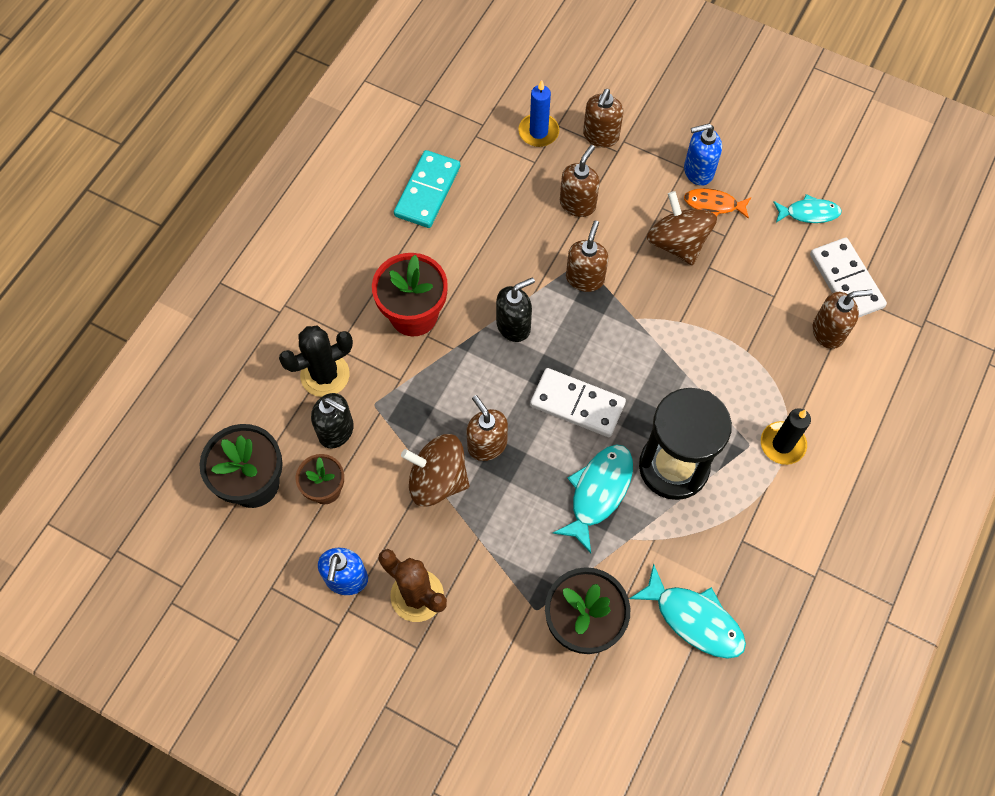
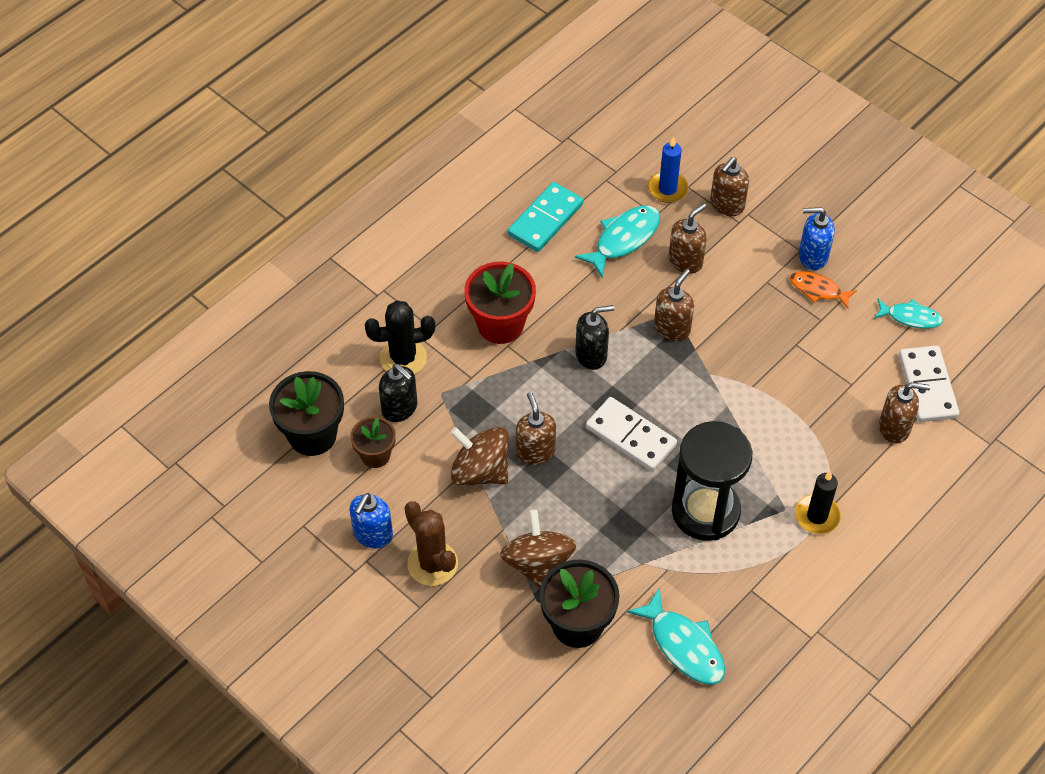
camera: 15 degrees right, 10 degrees down
(598, 492) = (627, 516): turquoise fish -> turquoise fish (623, 239)
(677, 243) = (771, 316): brown spinning top -> brown spinning top (538, 564)

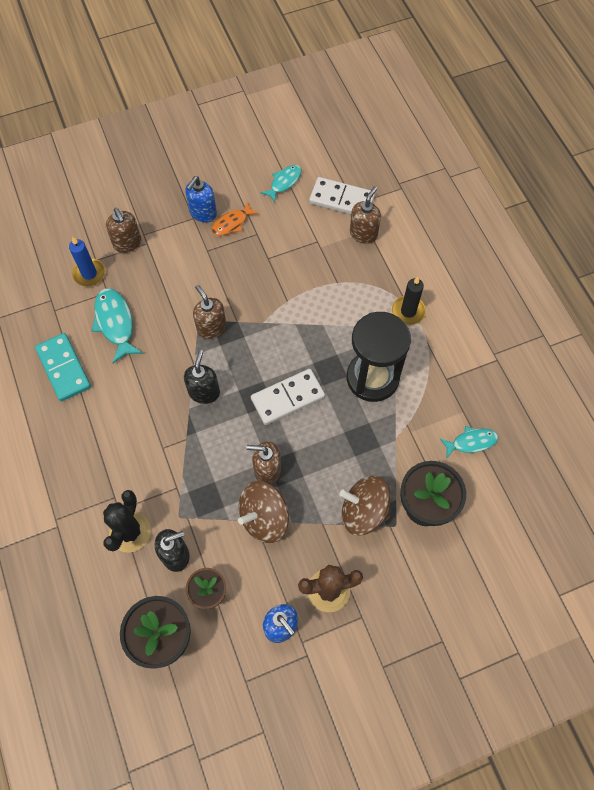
camera: 65 degrees left, 10 degrees up
(500, 324) = (141, 444): red flower pot -> none
(683, 645) = (471, 442): turquoise fish -> turquoise fish, size x0.65
(685, 261) = (159, 292): brown soap dispenser -> none

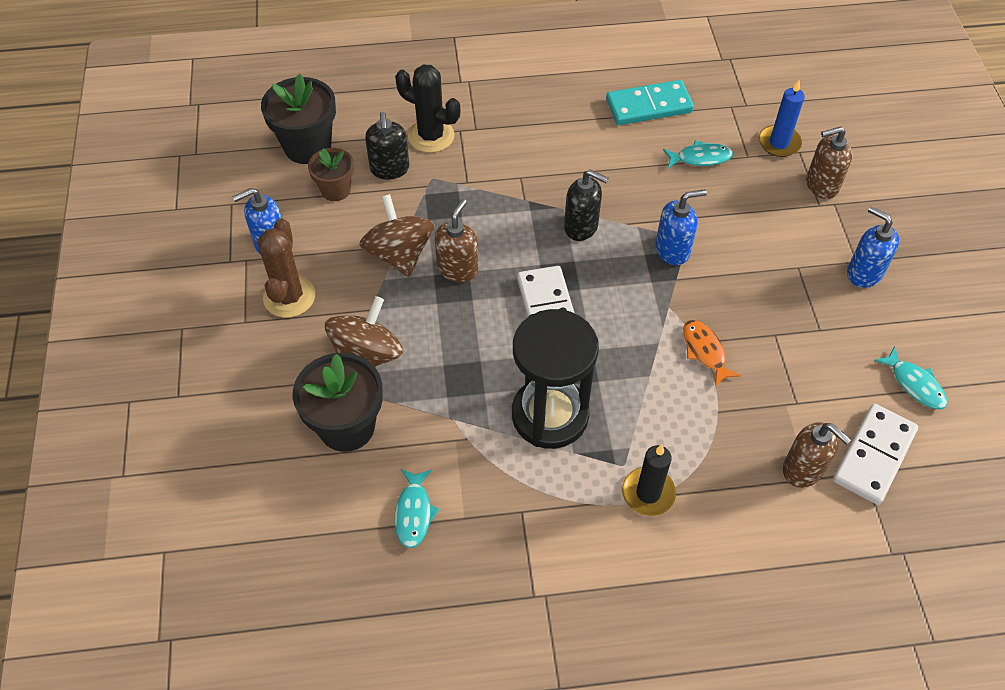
camera: 105 degrees right, 10 degrees down
(115, 323) = (700, 158): turquoise fish -> turquoise fish, size x0.65
(211, 328) = (672, 250): brown soap dispenser -> blue soap dispenser
(232, 223) = (842, 303): orange fish -> orange fish (705, 351)

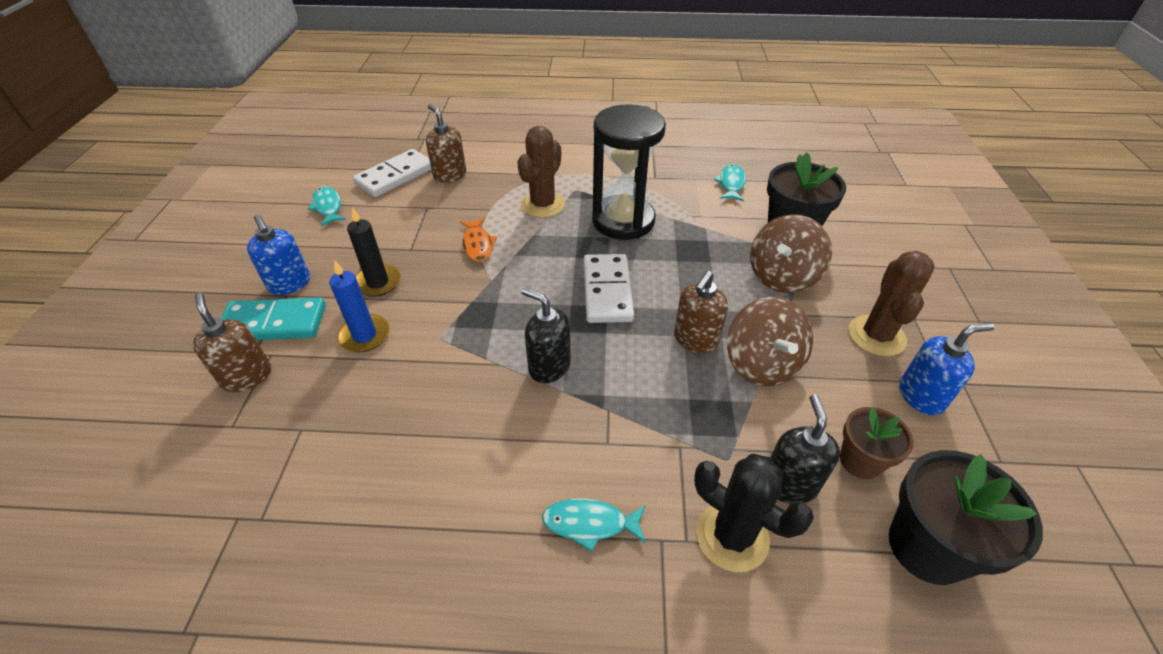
camera: 170 degrees left, 10 degrees down
(648, 493) = (563, 176): black candle -> black candle (378, 282)
(649, 106) = (381, 541): turquoise domino -> turquoise domino (273, 323)
(656, 429) = (543, 205): none -> brown cactus
(672, 250) = (460, 328): blue soap dispenser -> none
(700, 158) = (362, 436): turquoise fish -> turquoise fish (590, 524)
(779, 143) = (246, 443): blue candle -> blue candle (364, 335)
(821, 185) = (247, 376): brown soap dispenser -> brown soap dispenser turned 120 degrees counterclockwise

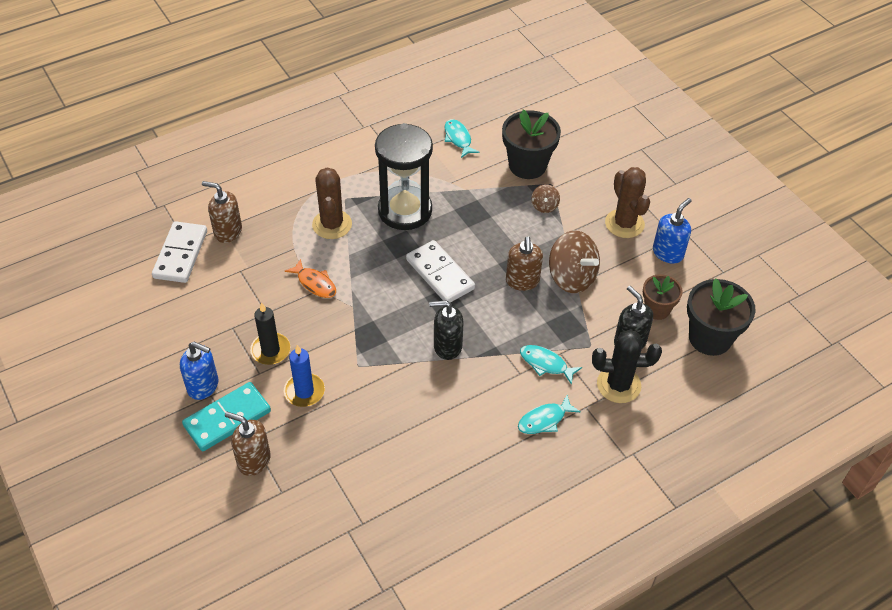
camera: 35 degrees left, 5 degrees up
(328, 207) = (155, 310): turquoise fish -> turquoise fish (546, 364)
(782, 276) = (544, 206): brown spinning top -> brown spinning top, size x0.48

